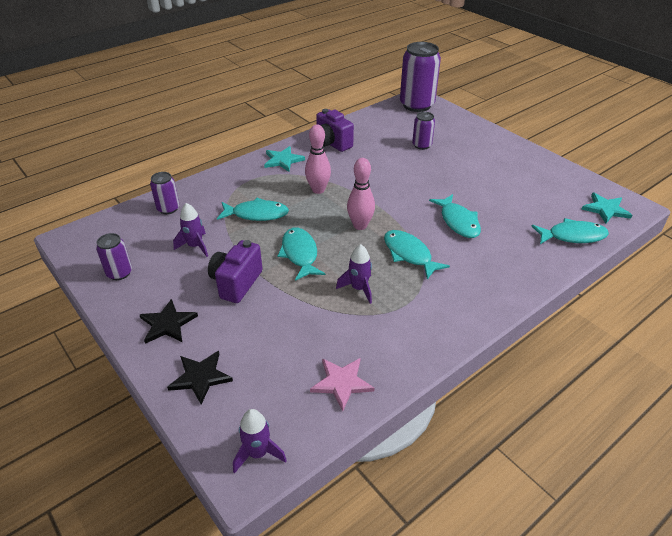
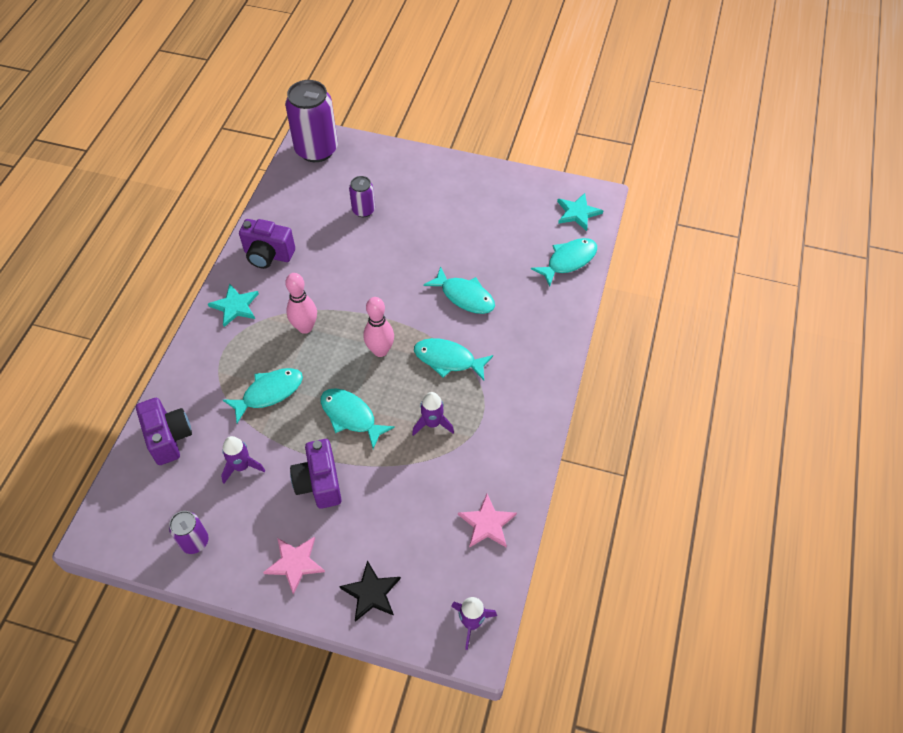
camera: 35 degrees left, 15 degrees up
(167, 324) = (295, 563): black star -> pink star
(168, 209) = (169, 438): purple can -> purple camera

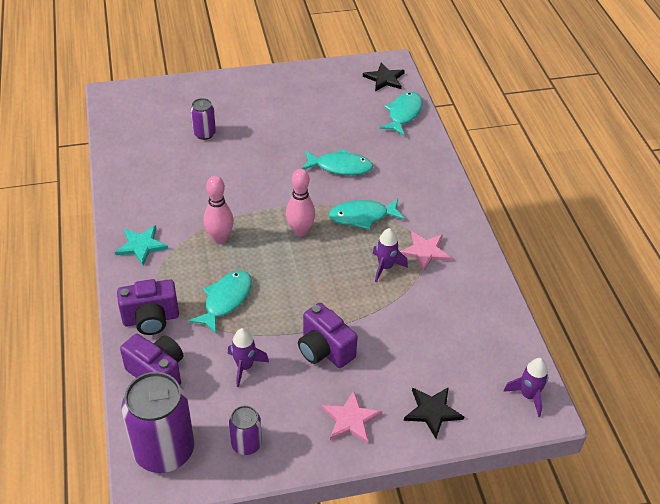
camera: 30 degrees left, 10 degrees down
(268, 255) = (142, 196): purple camera -> purple camera (151, 319)
(316, 150) = (125, 102): purple can -> purple can (164, 451)
(351, 416) = (313, 289): turquoise fish -> none
(487, 523) = (485, 320): pink star -> pink star (425, 251)
(577, 213) = (384, 79): turquoise star -> black star

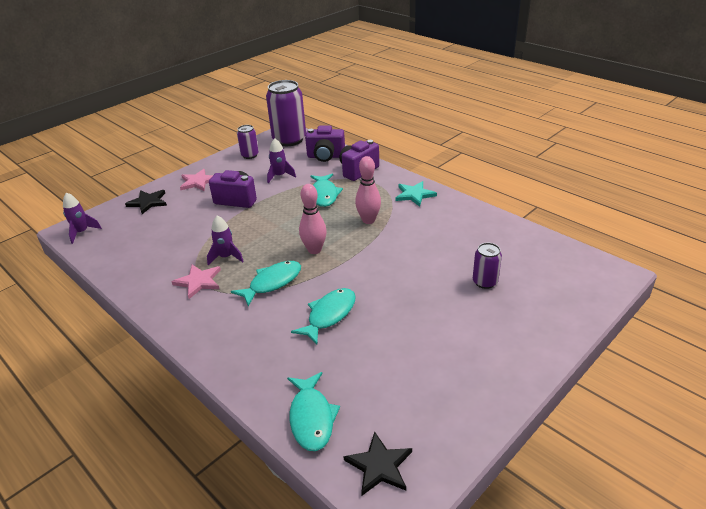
camera: 150 degrees right, 10 degrees down
(340, 167) = (329, 315): turquoise fish -> turquoise fish turned 150 degrees clockwise

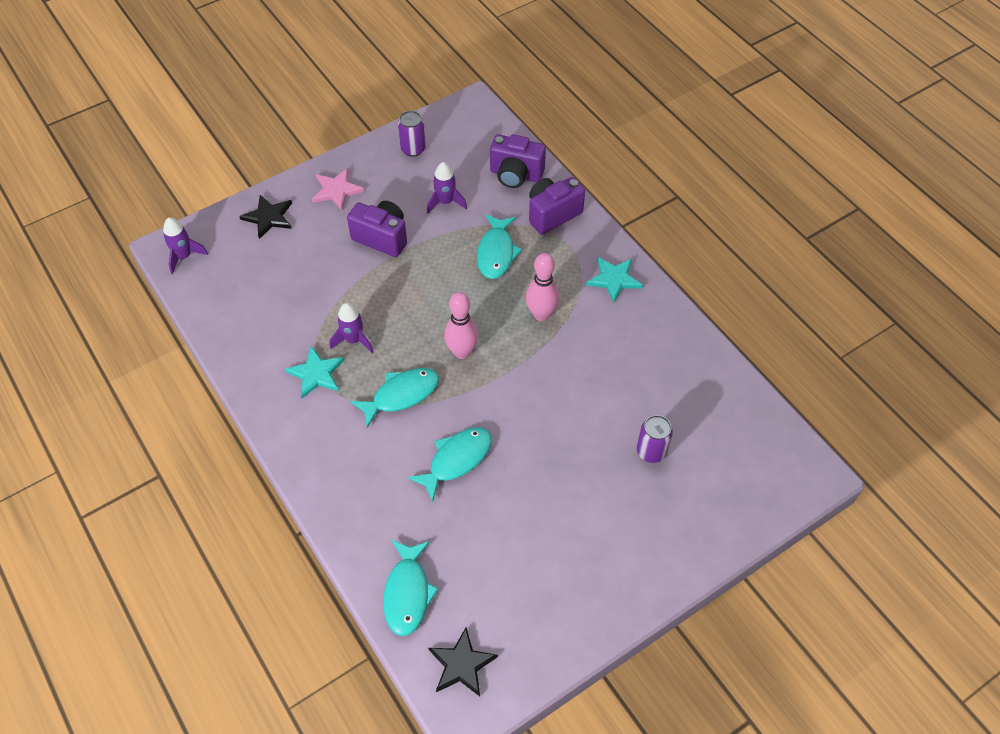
camera: 10 degrees right, 20 degrees up
(198, 282) = (316, 374): pink star -> turquoise star
(289, 140) = (473, 126): purple can -> none

